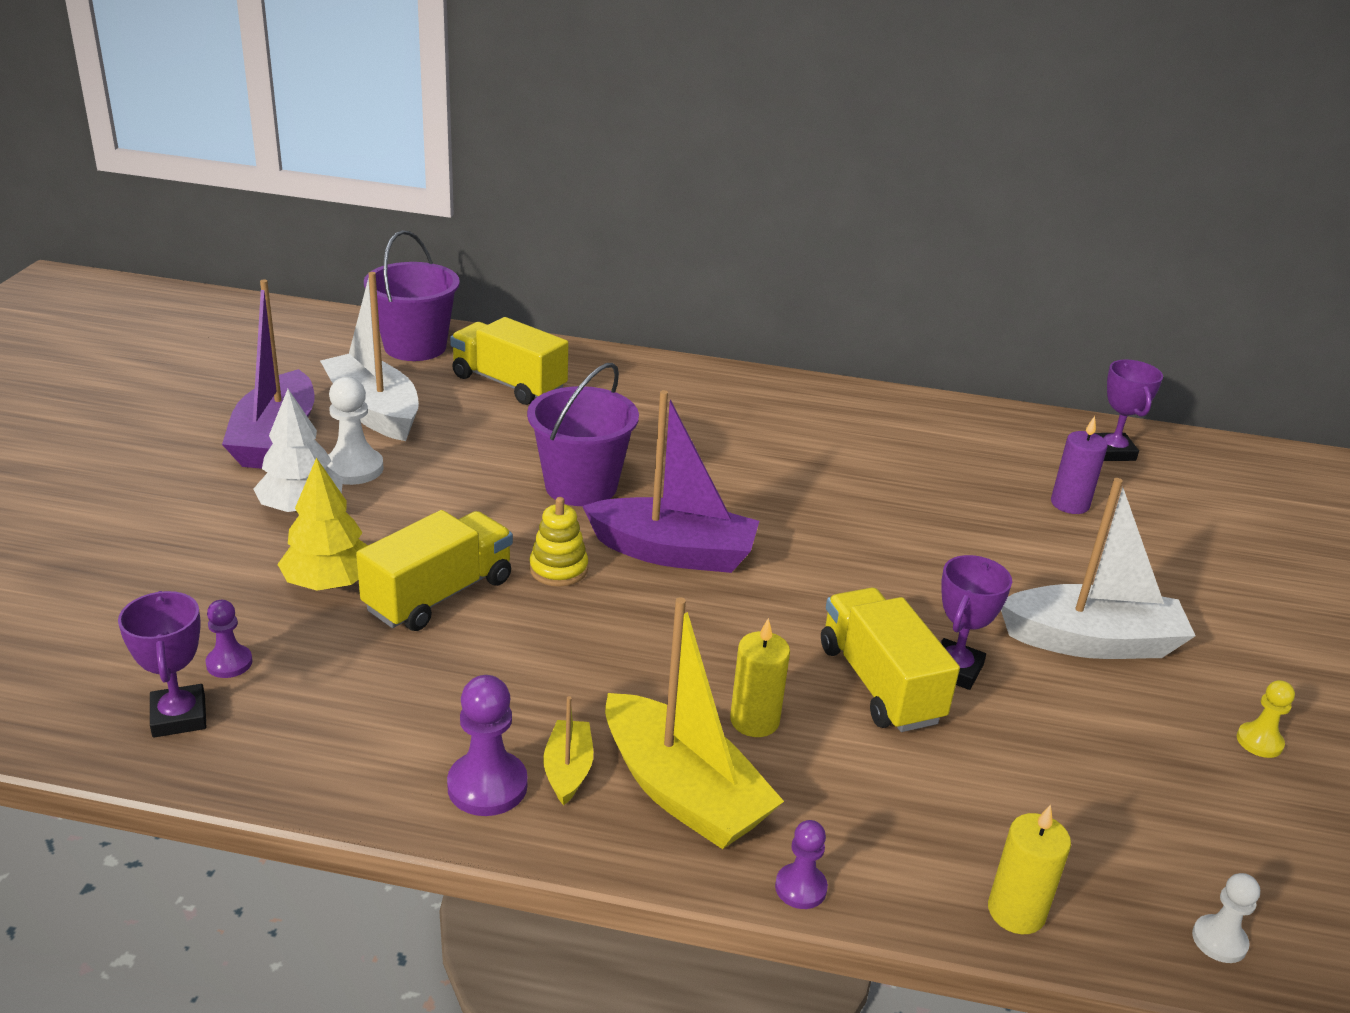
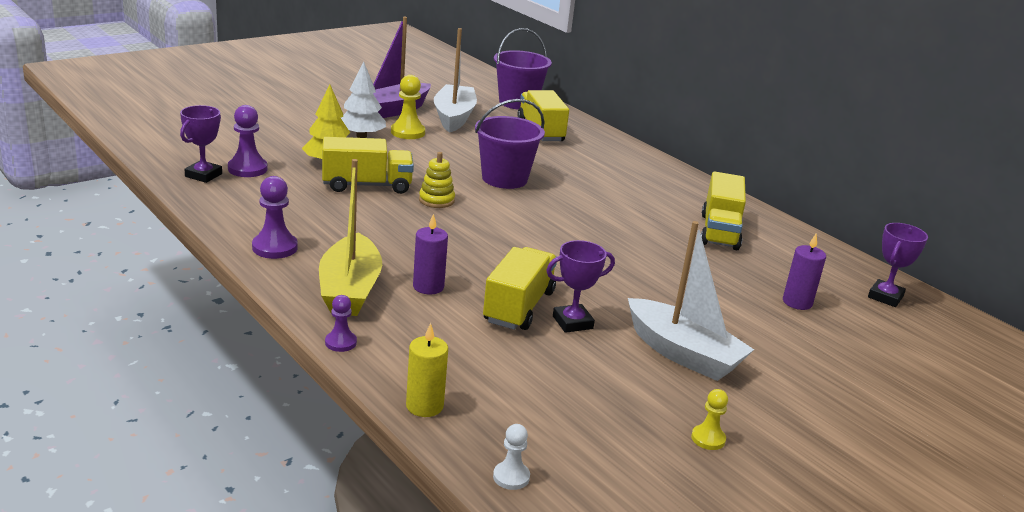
camera: 40 degrees right, 5 degrees down
(229, 663) = (247, 169): purple pawn -> purple pawn, size x1.64
(353, 469) = (408, 132): white pawn -> yellow pawn
(568, 770) = (315, 259): yellow boat -> none
(673, 552) = (505, 219): purple boat -> none
(754, 721) = (428, 287): yellow candle -> purple candle
(885, 444) = (719, 231): none -> yellow truck

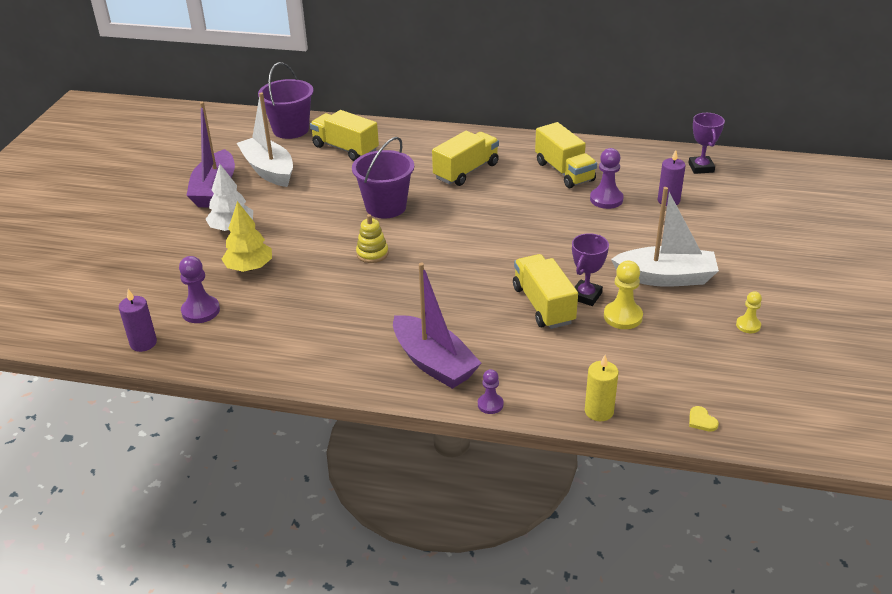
camera: 35 degrees left, 10 degrees up
(203, 175) = (178, 338): purple trophy -> none
(275, 247) = (334, 364): purple pawn -> purple pawn (606, 199)
(349, 290) = (434, 363): yellow boat -> purple boat
(367, 185) = (308, 271): yellow truck -> yellow truck (466, 171)
(408, 132) = (259, 204): yellow pawn -> yellow pawn (623, 316)
(428, 287) = (474, 327): purple candle -> purple candle (143, 343)
(511, 477) = (701, 421): white pawn -> yellow heart

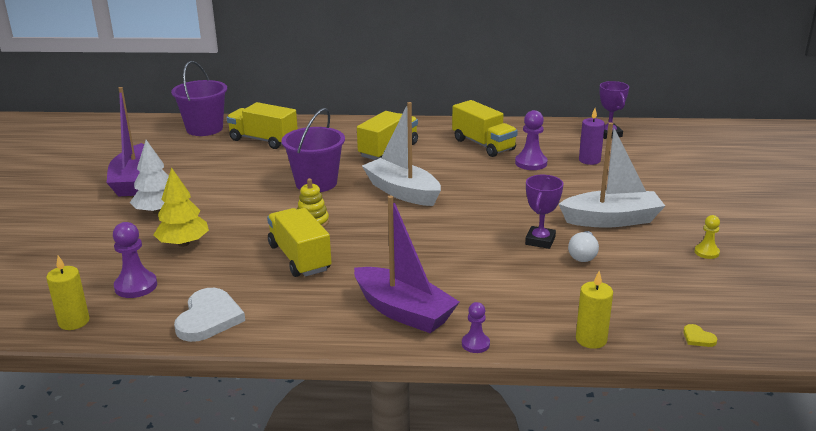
camera: 10 degrees left, 10 degrees down
(143, 343) = (74, 322): purple candle -> yellow candle
(259, 351) = (209, 318): none -> white heart
(268, 170) = (188, 162): white boat -> white boat (402, 192)
(543, 305) = (500, 252): yellow truck -> yellow truck (299, 258)
(623, 316) = (583, 255): yellow pawn -> white light bulb

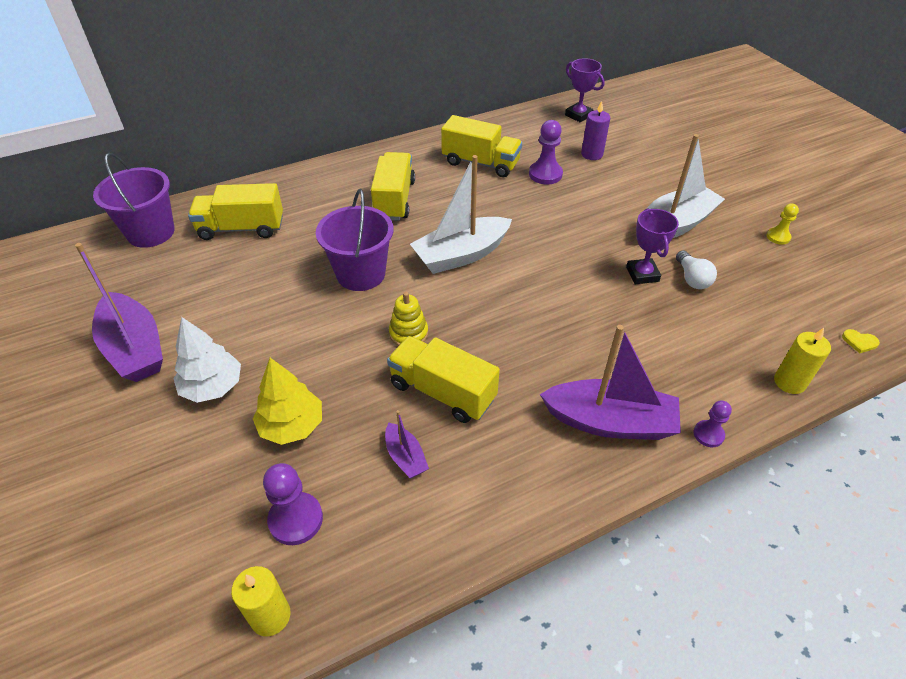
camera: 30 degrees left, 20 degrees up
(209, 318) = (427, 528): white heart -> none
(236, 281) = (405, 457): none -> purple boat
(402, 192) = (461, 255): white boat -> white boat turned 45 degrees counterclockwise

